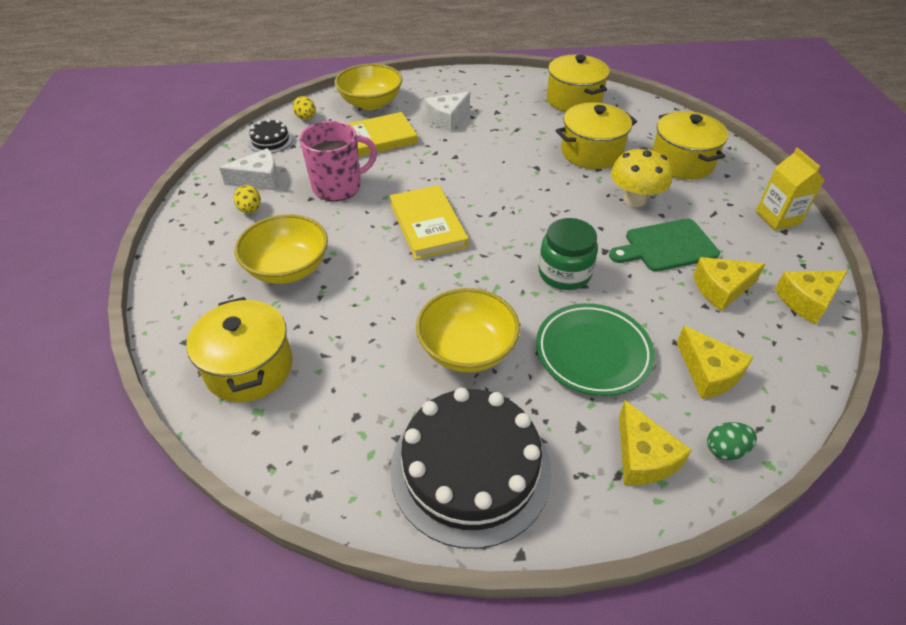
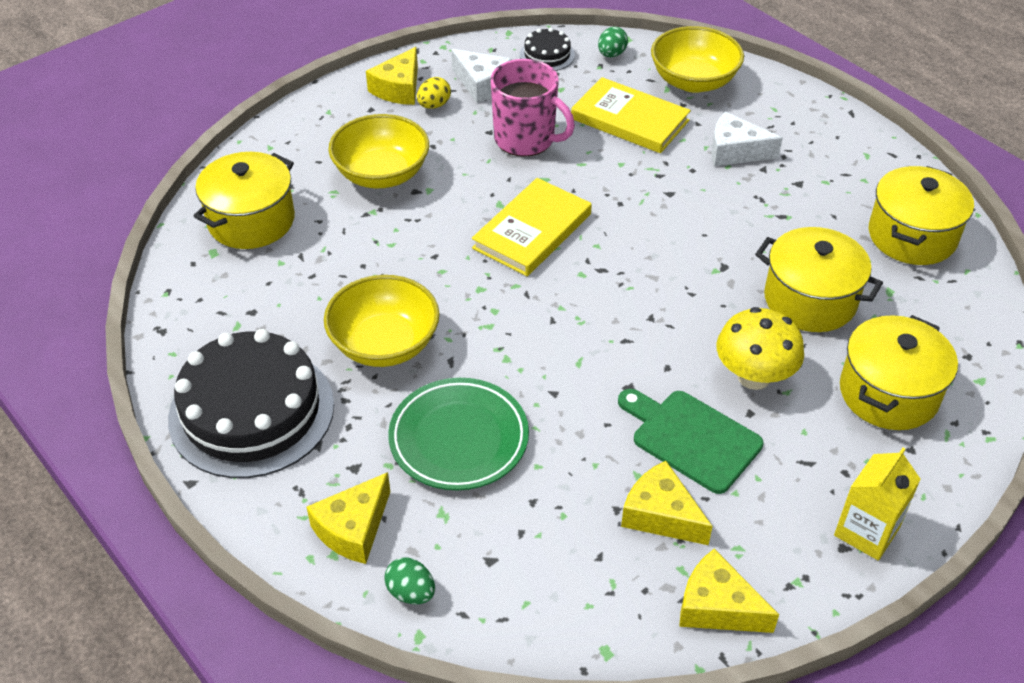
camera: 55 degrees right, 0 degrees up
(306, 118) = (611, 54): yellow egg -> green egg
(564, 273) = (558, 368): green jar -> none
(708, 372) = (509, 545): yellow cheese -> yellow cheese (399, 88)

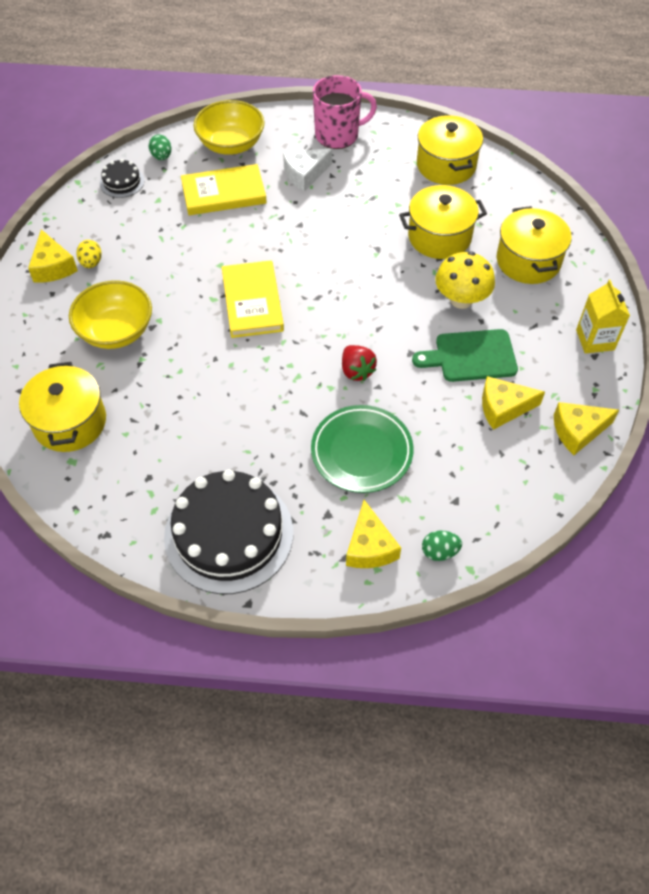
camera: 45 degrees left, 10 degrees up
(385, 344) = (254, 433): yellow bowl -> none
(481, 84) = (104, 228): white cheese -> none
(525, 139) = (177, 247): pink mug -> pink mug (338, 135)
(551, 363) = (356, 371): none -> red strawberry

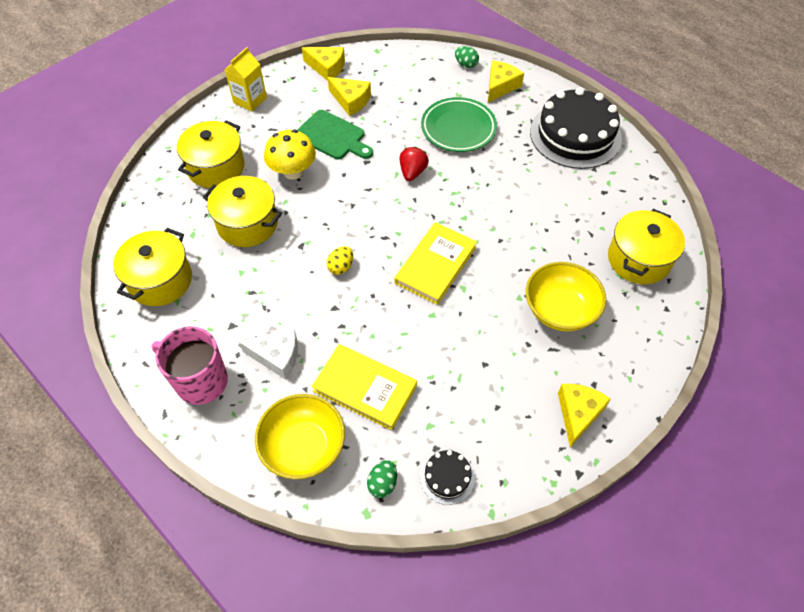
camera: 140 degrees left, 0 degrees up
(91, 263) = (540, 393): yellow egg -> yellow egg (341, 267)

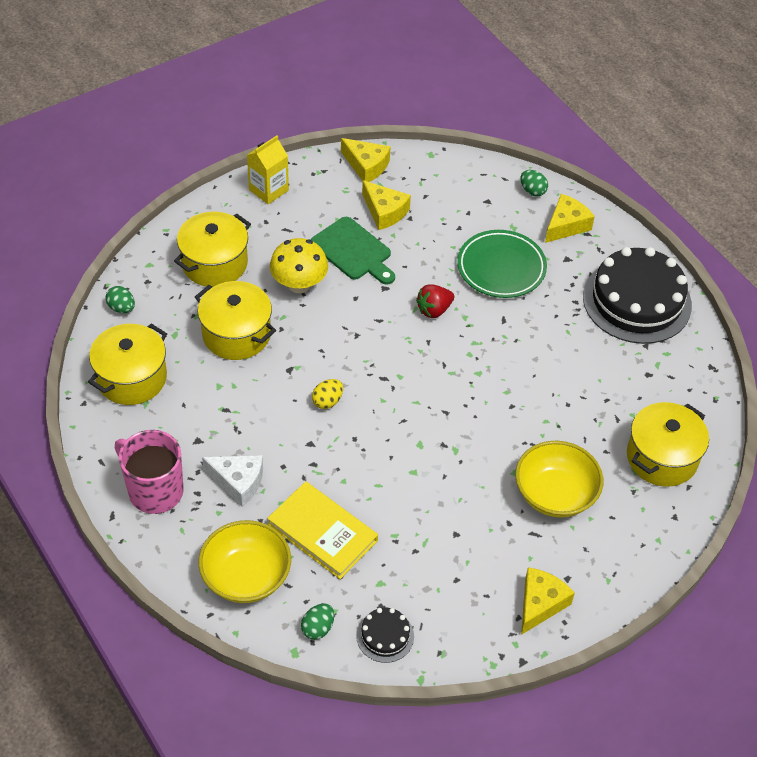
camera: 10 degrees right, 5 degrees down
(140, 220) = (121, 308): none -> green egg
(412, 172) = (434, 310): red strawberry -> red strawberry turned 150 degrees counterclockwise
(435, 265) = (432, 419): yellow book -> none

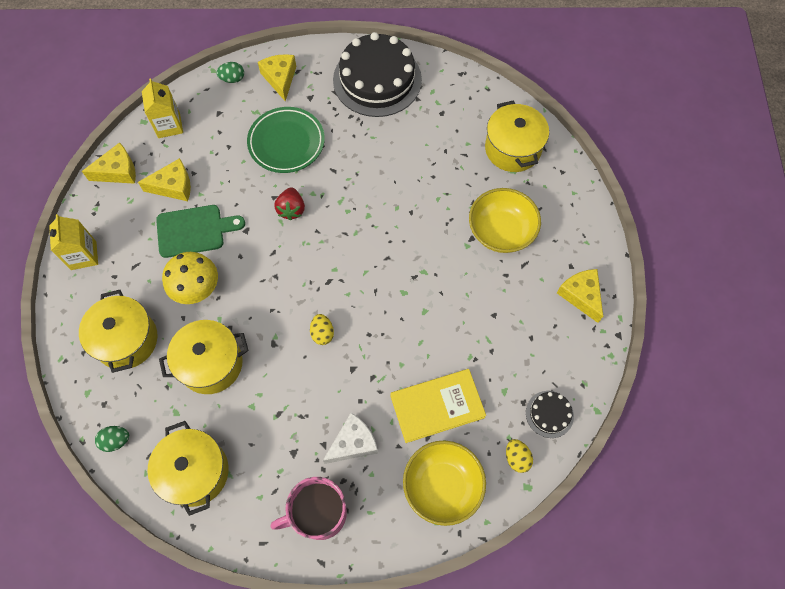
camera: 55 degrees left, 15 degrees up
(318, 628) = (516, 458): green egg -> yellow egg
(442, 174) = (169, 125): none -> yellow carton

